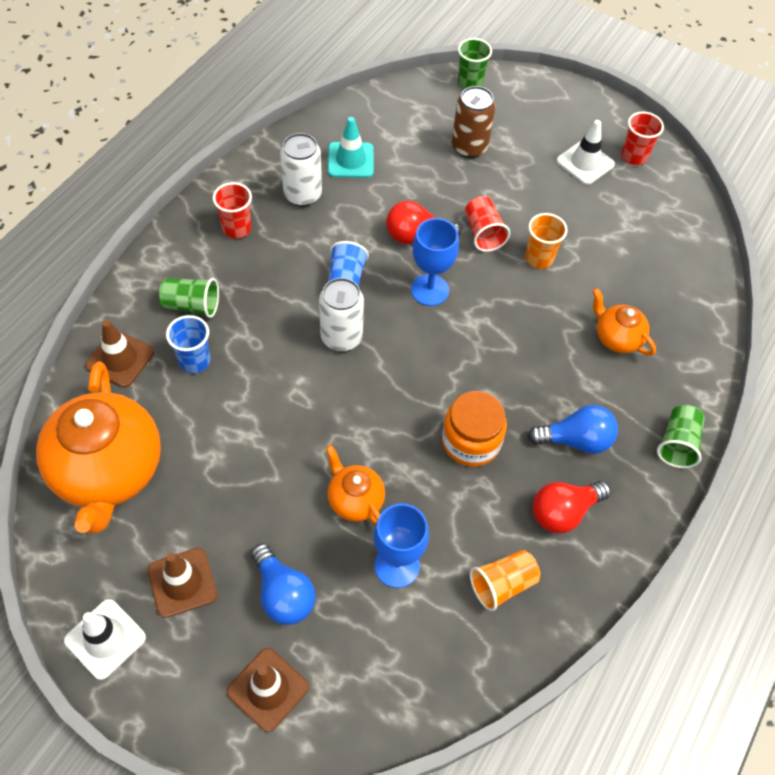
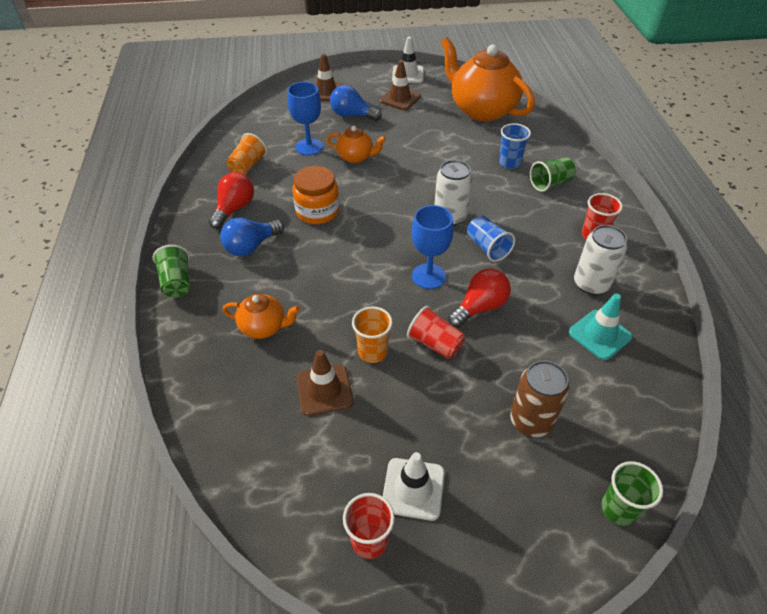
camera: 145 degrees right, 10 degrees down
(120, 359) = (545, 144): brown traffic cone -> brown traffic cone (324, 390)

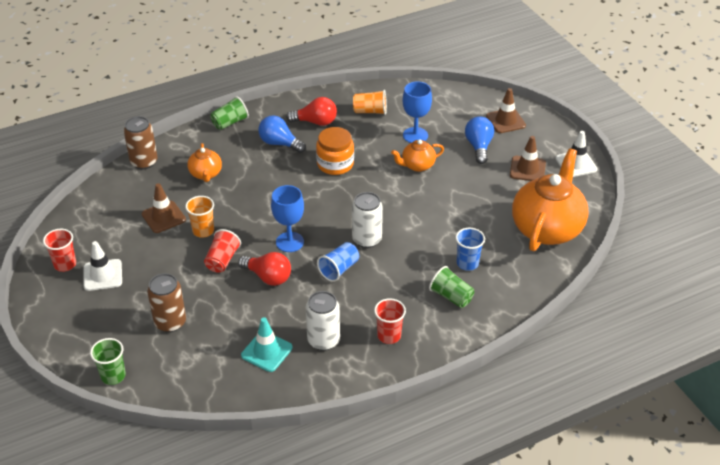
camera: 70 degrees right, 5 degrees down
(193, 391) = (144, 162): none -> brown can
(356, 157) = (417, 165): orange teapot -> orange teapot turned 75 degrees clockwise

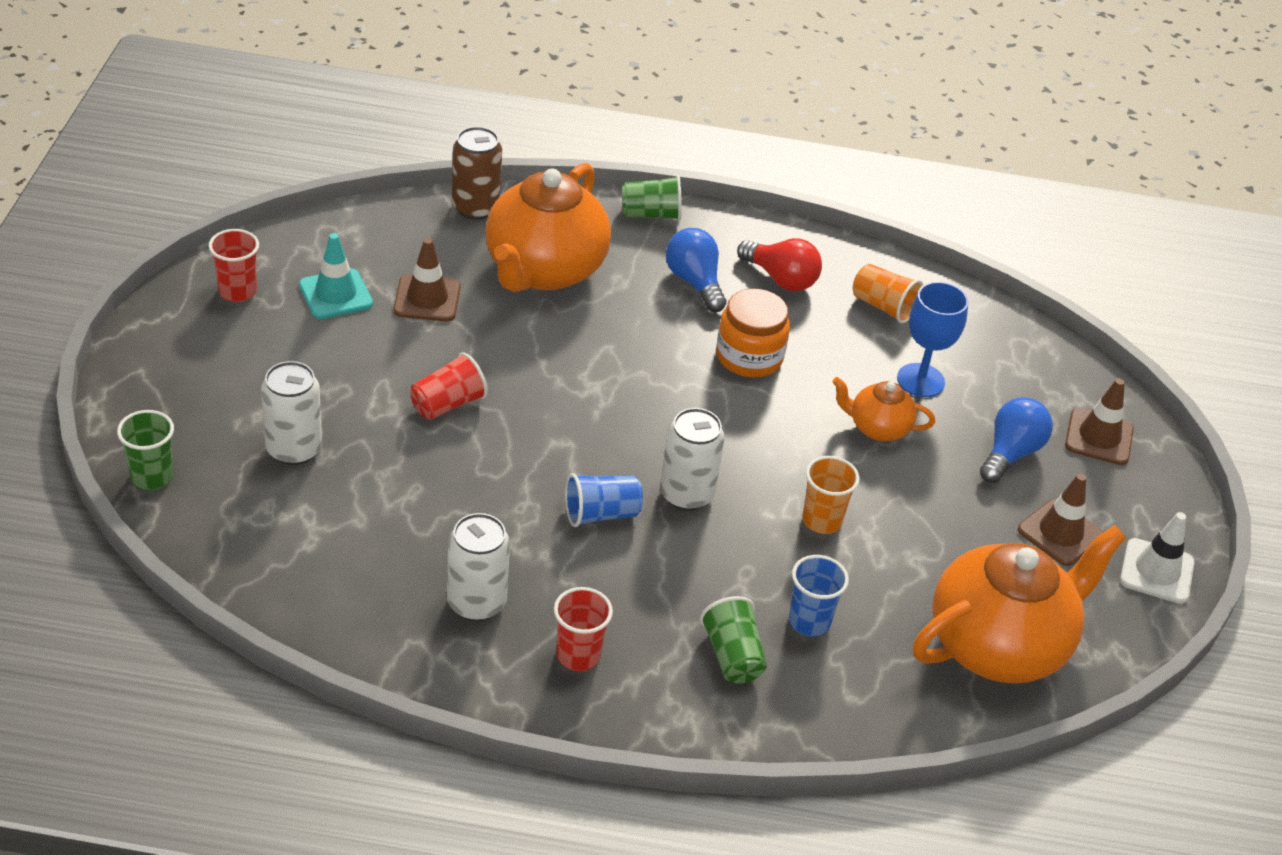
camera: 30 degrees right, 0 degrees up
(103, 275) = (270, 333): white traffic cone -> none
(170, 322) = (294, 449): brown can -> white can
(203, 231) = (462, 348): orange cup -> orange cup (822, 520)
(206, 174) = (544, 270): orange teapot -> orange teapot, size x2.06
(266, 351) = (381, 569): turquoise traffic cone -> turquoise traffic cone (335, 294)
(268, 277) = (487, 465): red light bulb -> none
(289, 242) = (568, 433): blue goblet -> none

